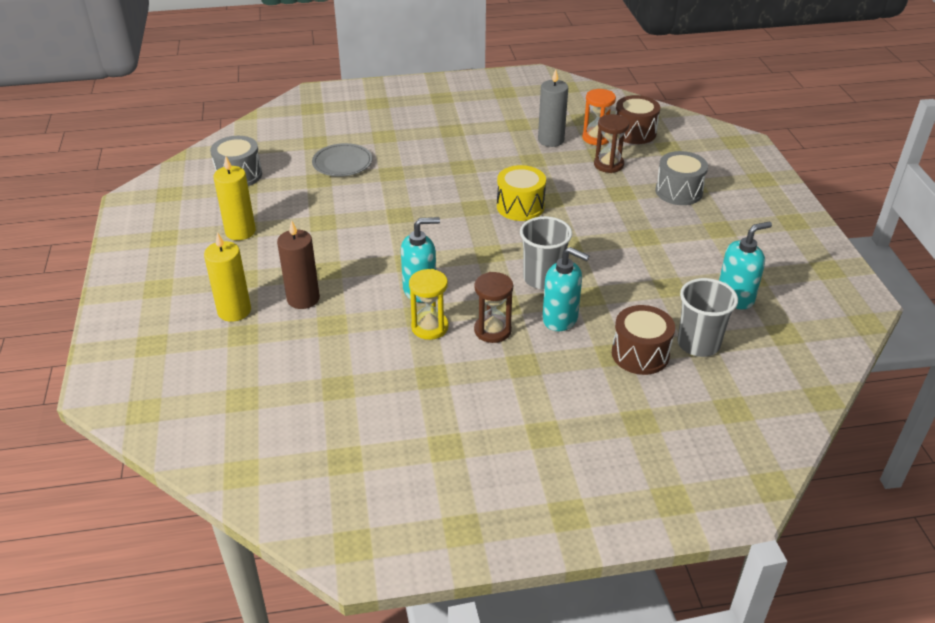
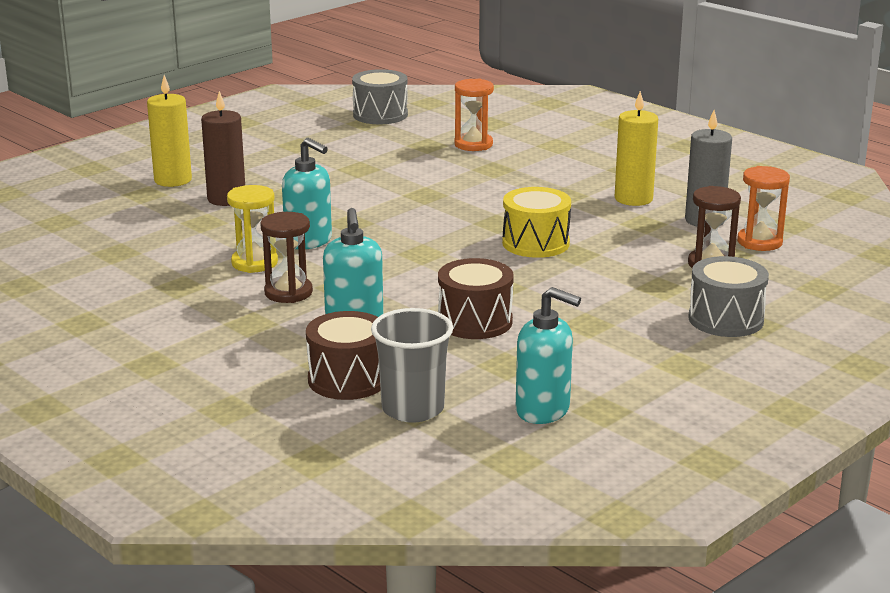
camera: 55 degrees right, 15 degrees down
(240, 231) = (292, 144): yellow candle -> yellow candle (633, 199)
(342, 163) = (473, 144): grey plate -> orange hourglass
(542, 278) = (415, 291): grey cup -> none
(634, 132) = (817, 259): brown drum -> brown drum (475, 321)

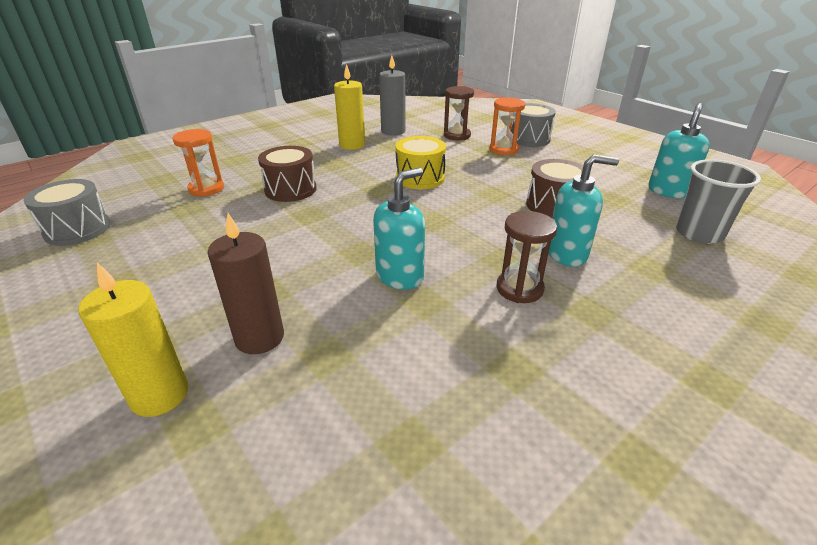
camera: 85 degrees left, 10 degrees up
(254, 263) = (451, 311): yellow hourglass -> none
(348, 379) = (672, 259): brown drum -> brown drum (290, 189)
(759, 242) = (427, 123): orange hourglass -> orange hourglass (503, 150)

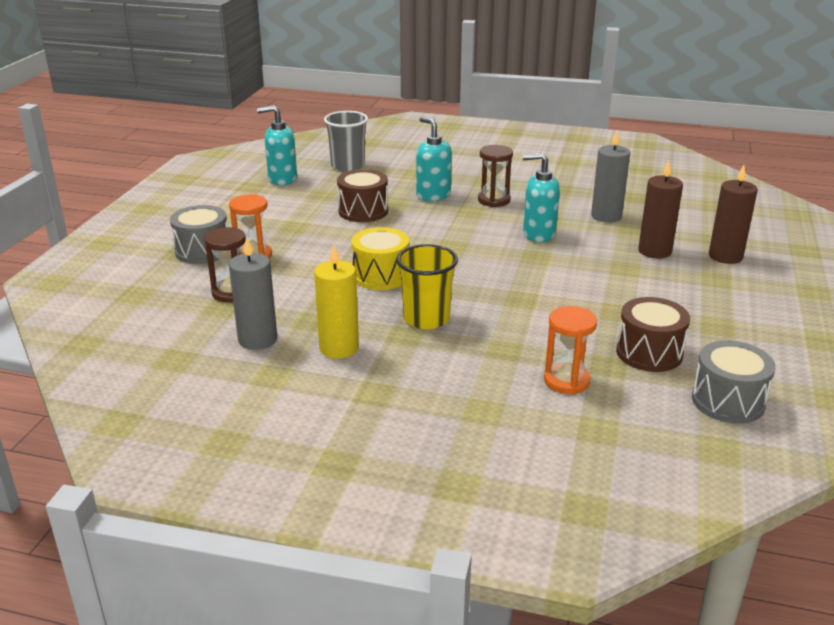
camera: 125 degrees left, 5 degrees down
(159, 395) = (725, 256): yellow candle -> brown candle
(290, 189) = (496, 330): brown drum -> brown drum (649, 353)
(341, 174) = (426, 319): none -> yellow cup
(385, 358) = (606, 216): none -> grey candle

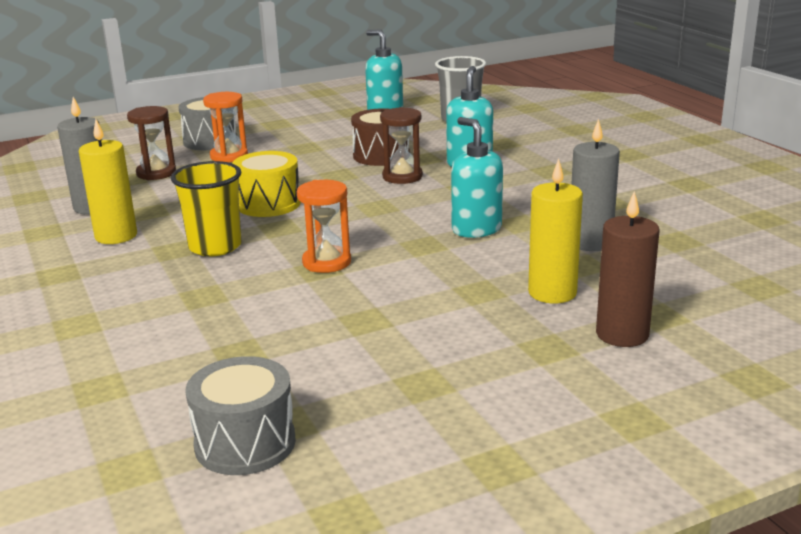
camera: 50 degrees right, 5 degrees down
(494, 200) = (513, 187): brown hourglass -> brown hourglass (402, 177)
(566, 381) = (178, 342): orange hourglass -> orange hourglass (326, 262)
(649, 353) = (296, 365): brown drum -> none
(654, 251) = (552, 293): brown candle -> yellow candle

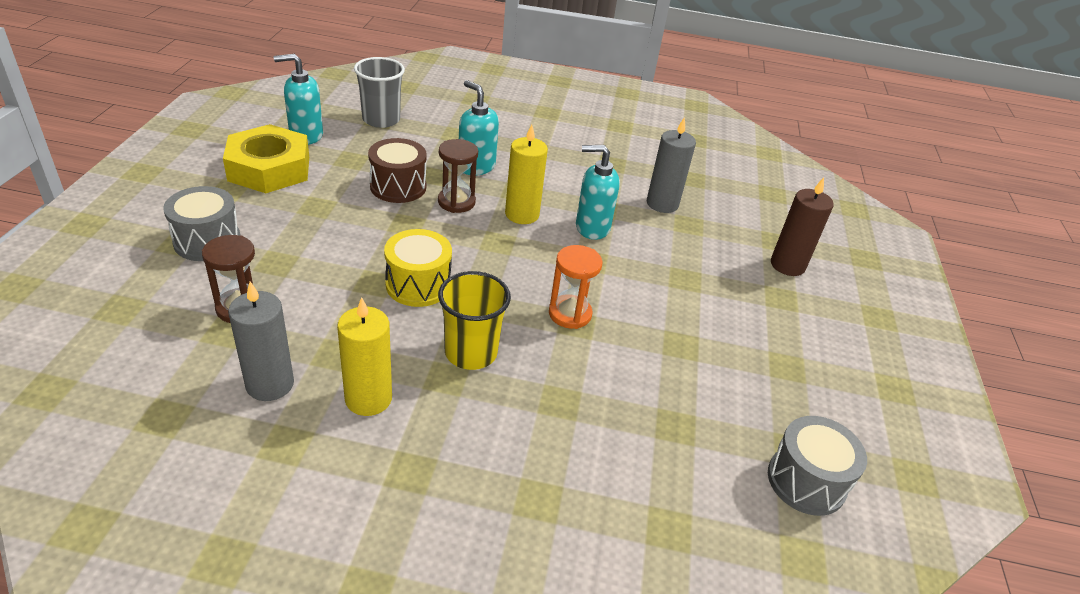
camera: 60 degrees left, 15 degrees up
(229, 156) = (269, 250): orange hourglass -> none
(322, 122) = (269, 168): none -> yellow nut
(552, 293) = (715, 256): yellow candle -> yellow candle (522, 214)

